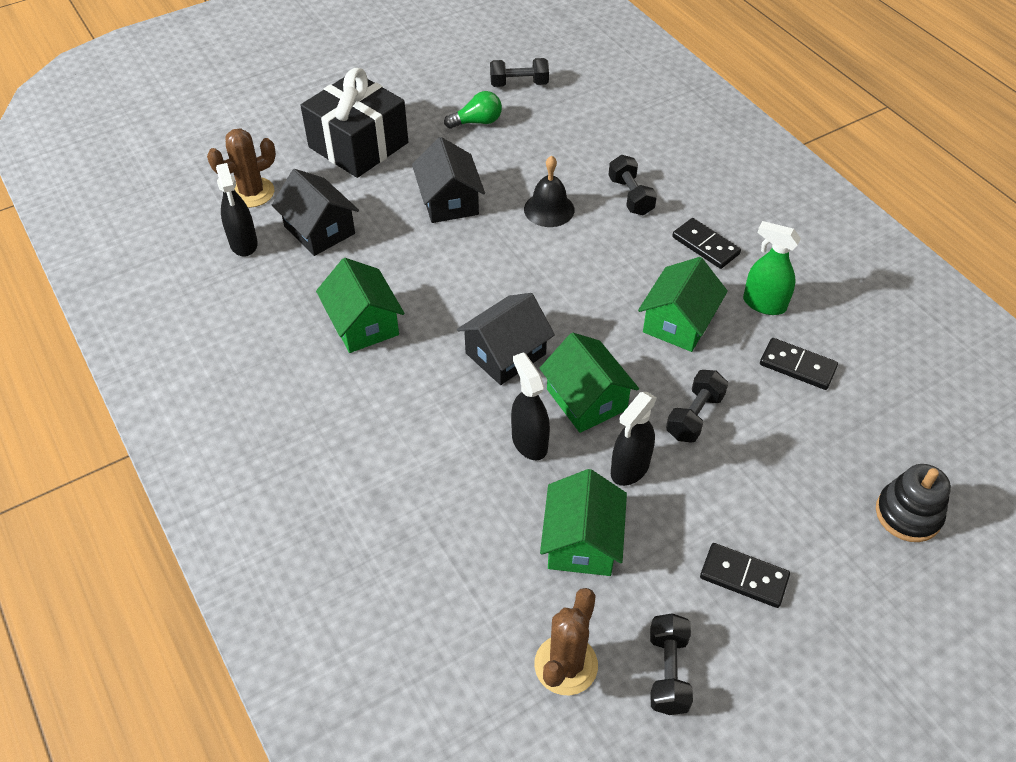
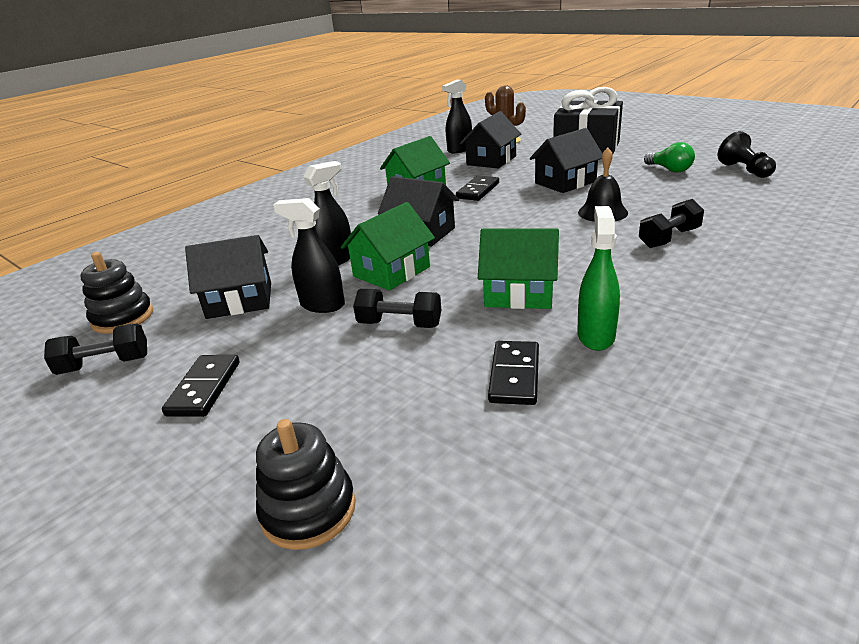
camera: 75 degrees right, 20 degrees down
(519, 84) = (744, 170): black dumbbell -> black pawn
(566, 665) = (123, 318): brown cactus -> black stacking toy
(582, 541) = (240, 300): green house -> black house
(705, 245) = (648, 286): black domino -> black domino (478, 191)

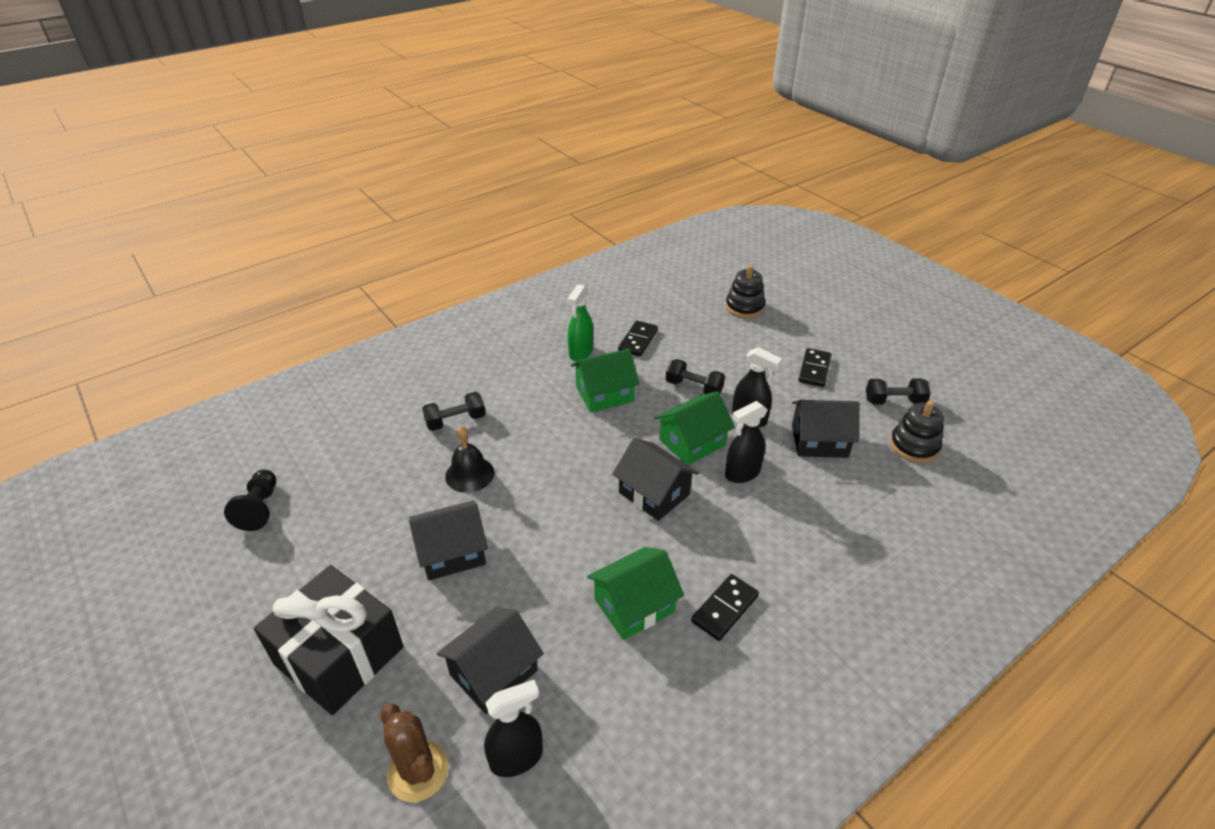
camera: 170 degrees left, 10 degrees up
(478, 191) = (560, 570): black domino -> black domino (724, 609)
(519, 293) = (604, 394): green house -> green house turned 45 degrees counterclockwise
(669, 170) = (320, 540): green light bulb -> none

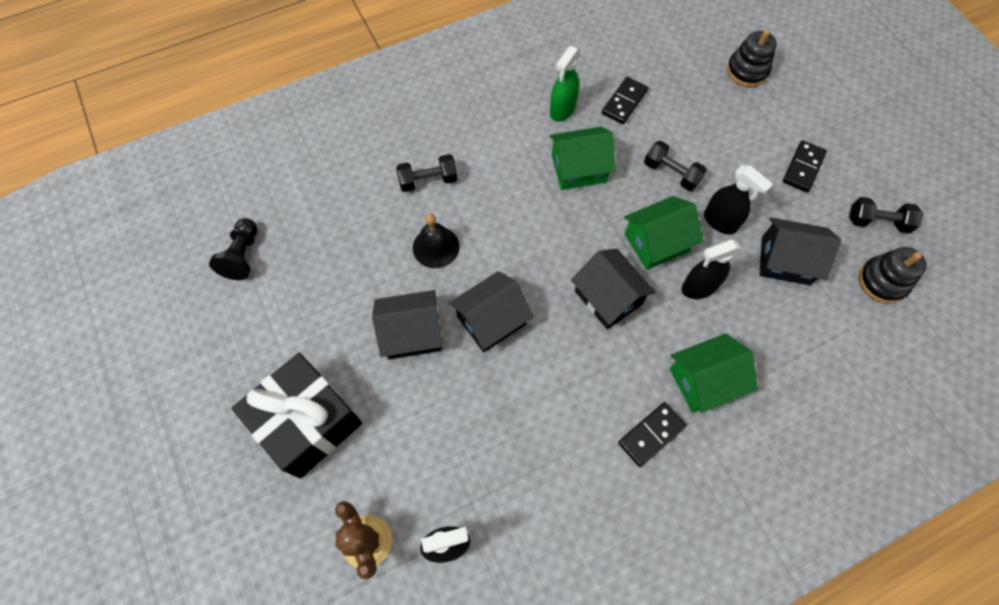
camera: 10 degrees right, 25 degrees up
(493, 672) = (437, 462): black house -> black house (491, 320)
(634, 605) = (569, 417): green house -> green house (704, 380)

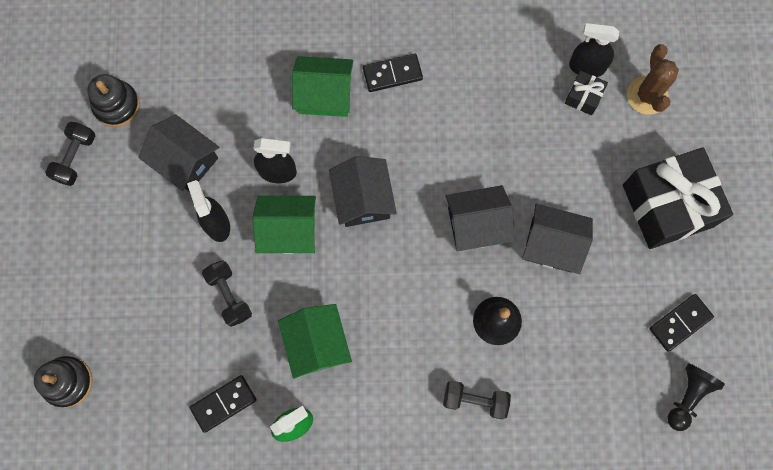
camera: 155 degrees left, 10 degrees up
(438, 505) = (583, 97): none -> black gift
(579, 168) = (317, 343): green house -> green house turned 60 degrees clockwise
(803, 168) = (99, 242): black domino -> black domino (680, 323)
(877, 222) = (75, 158): black dumbbell -> black dumbbell turned 75 degrees clockwise

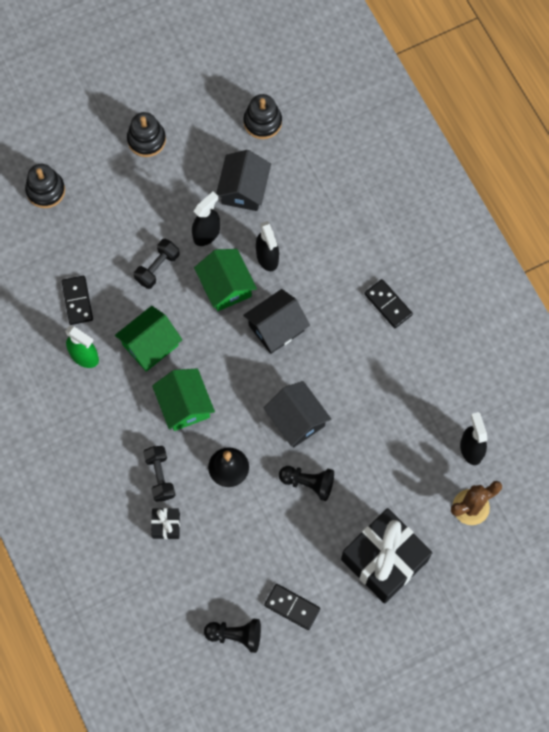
camera: 65 degrees right, 5 degrees down
(68, 239) = (146, 140): none -> black stacking toy
(75, 158) = (209, 114): black dumbbell -> none
(223, 403) = (77, 301): black domino -> black domino turned 45 degrees clockwise
(324, 94) = (345, 263): green house -> green house (184, 405)
(552, 244) = (308, 483): black house -> black pawn
(583, 97) = (443, 457): black gift -> black gift (166, 525)

